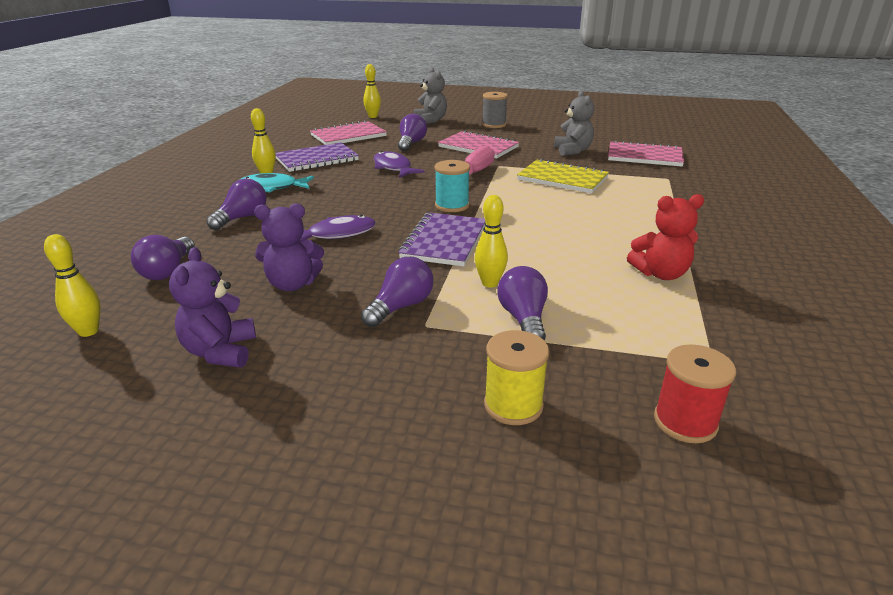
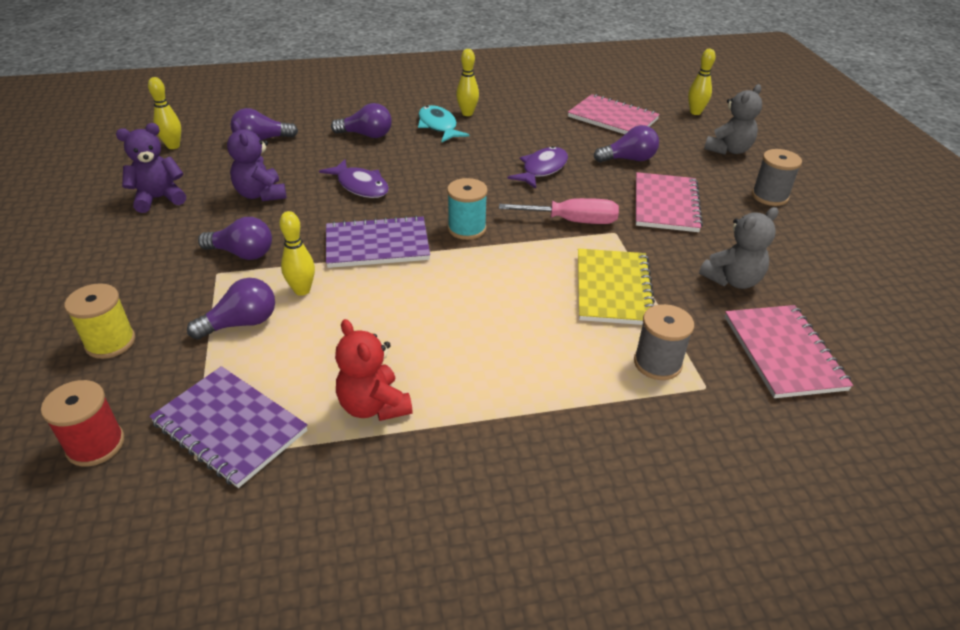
camera: 65 degrees right, 10 degrees up
(316, 159) = (526, 123): purple notebook -> purple notebook (230, 427)
(643, 184) = (657, 363): none -> grey spool

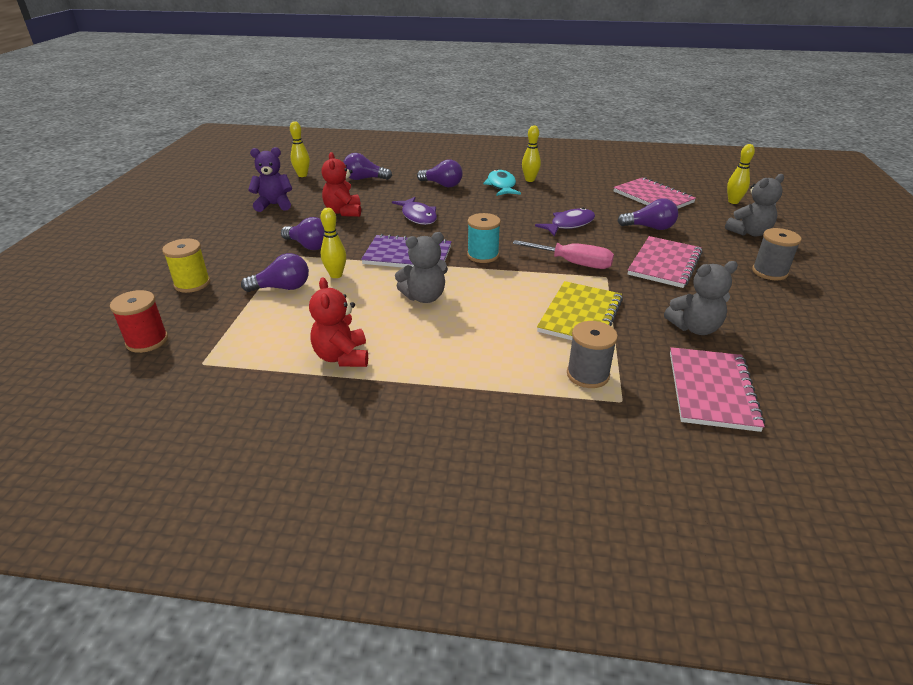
camera: 20 degrees right, 5 degrees down
(230, 427) = (236, 349): purple notebook -> none
(261, 194) = (343, 212): purple teddy bear -> red teddy bear
(428, 300) = (424, 297): none -> grey teddy bear

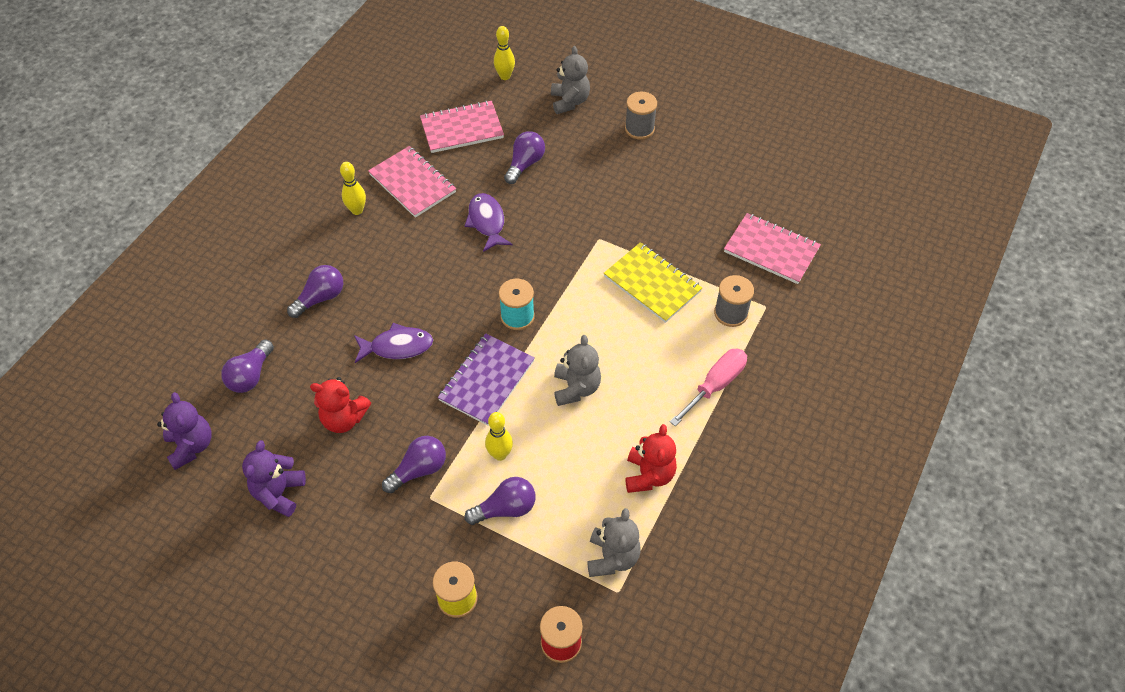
camera: 70 degrees left, 20 degrees up
(282, 288) = (505, 508): purple light bulb -> purple light bulb turned 60 degrees clockwise
(302, 175) = (191, 446): yellow bowling pin -> purple teddy bear
(342, 357) = (649, 475): red teddy bear -> red teddy bear turned 90 degrees counterclockwise
(501, 185) = (357, 242): turquoise fish -> none
(573, 263) = (565, 252): pink screwdriver -> pink screwdriver (715, 385)
(664, 264) = (596, 188): pink notebook -> pink notebook (412, 183)
(694, 328) = (697, 220): grey teddy bear -> grey teddy bear (612, 557)

